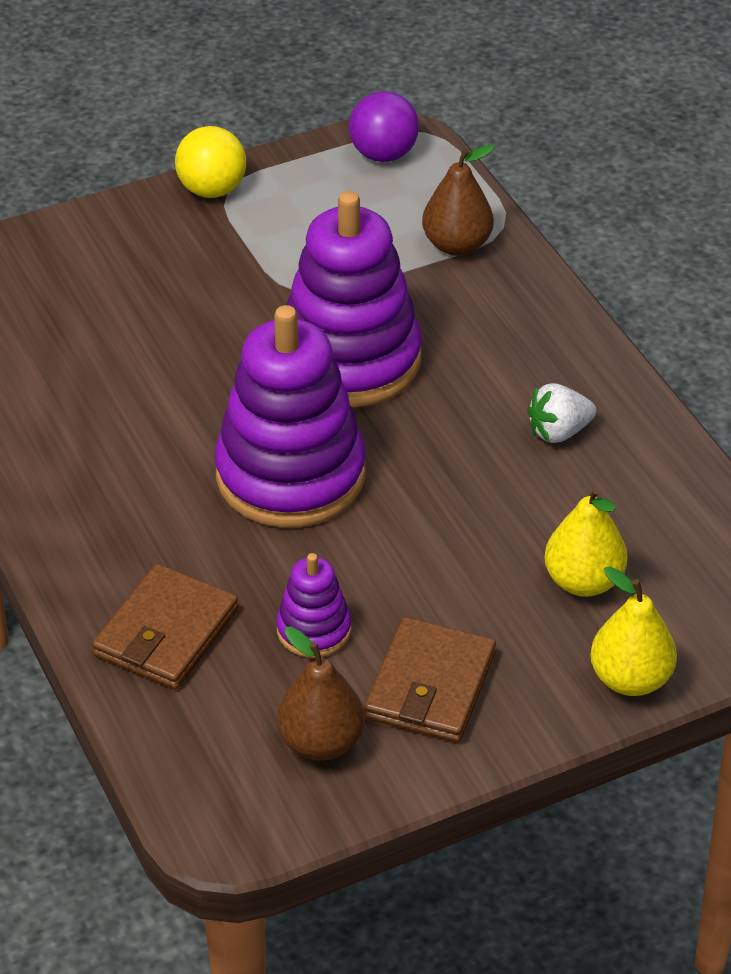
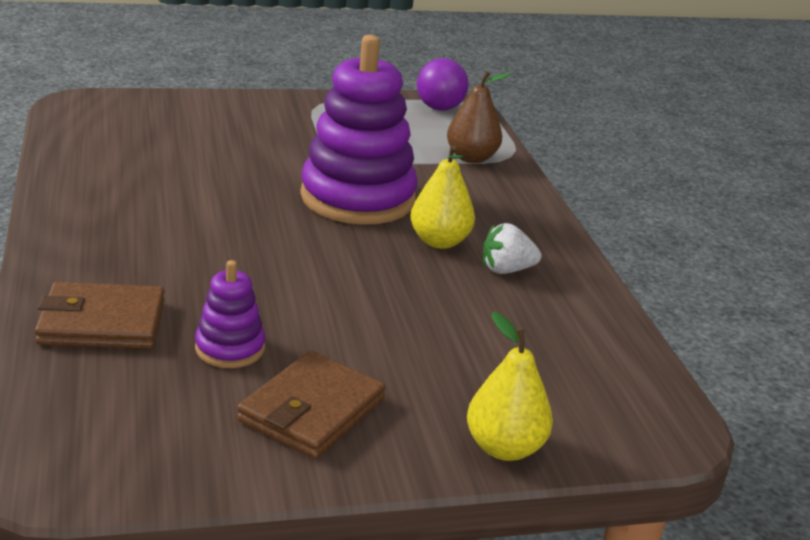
camera: 10 degrees right, 15 degrees down
(166, 632) = (102, 322): brown wallet -> brown wallet turned 45 degrees clockwise
(212, 190) = (308, 101): yellow ball -> none
(290, 475) = (272, 250): purple stacking toy -> none
(321, 742) = (186, 429): brown pear -> none
(583, 581) = (488, 367): yellow pear -> yellow pear (439, 241)

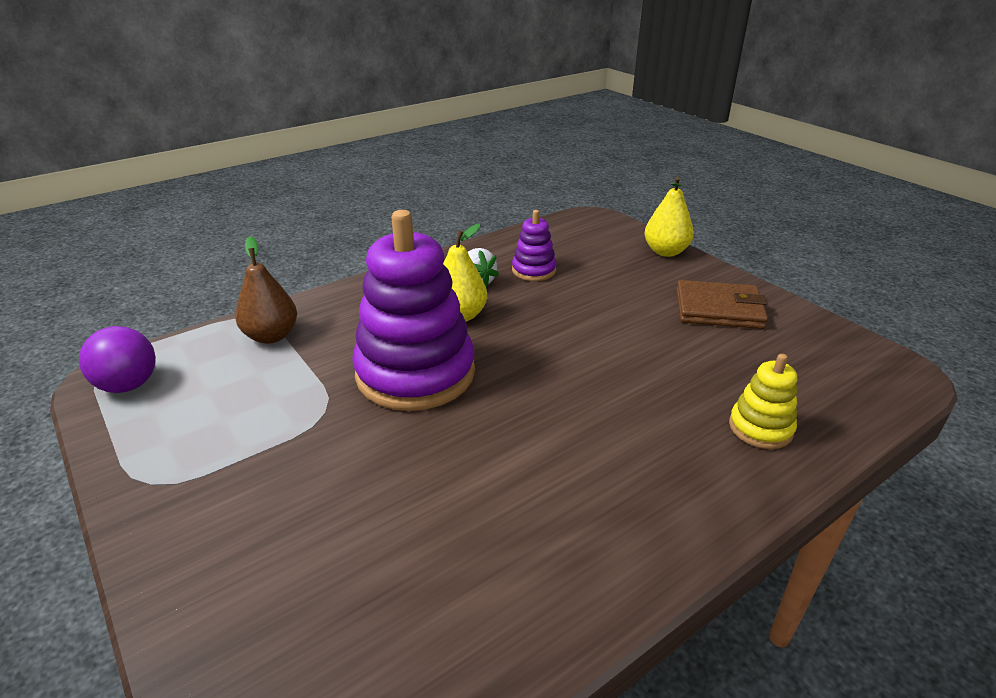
camera: 110 degrees left, 5 degrees up
(102, 322) = (760, 428): brown wallet -> yellow stacking toy
(230, 348) = (706, 357): purple stacking toy -> purple stacking toy (533, 270)

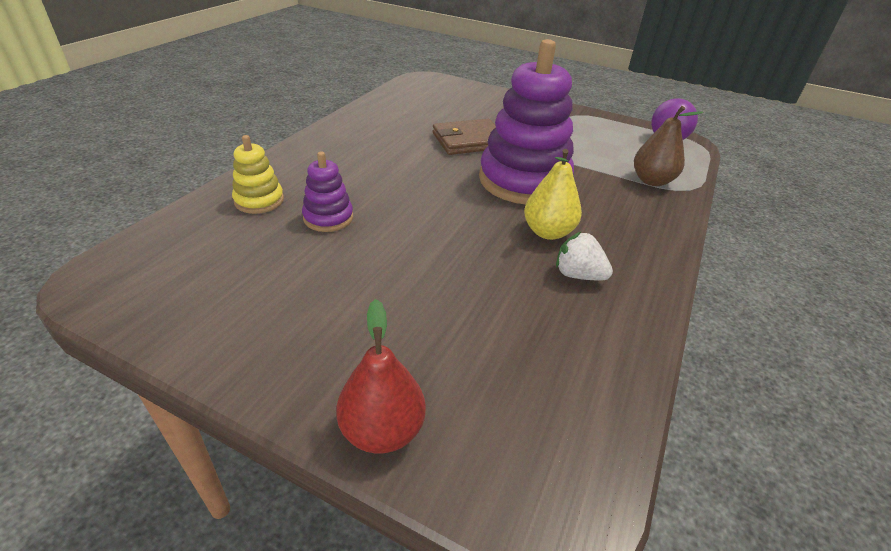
camera: 150 degrees right, 5 degrees up
(533, 270) = (538, 315): purple stacking toy -> purple stacking toy (328, 218)
(665, 252) = (382, 430): yellow pear -> red pear
(718, 309) = (289, 316): brown wallet -> brown wallet (469, 141)

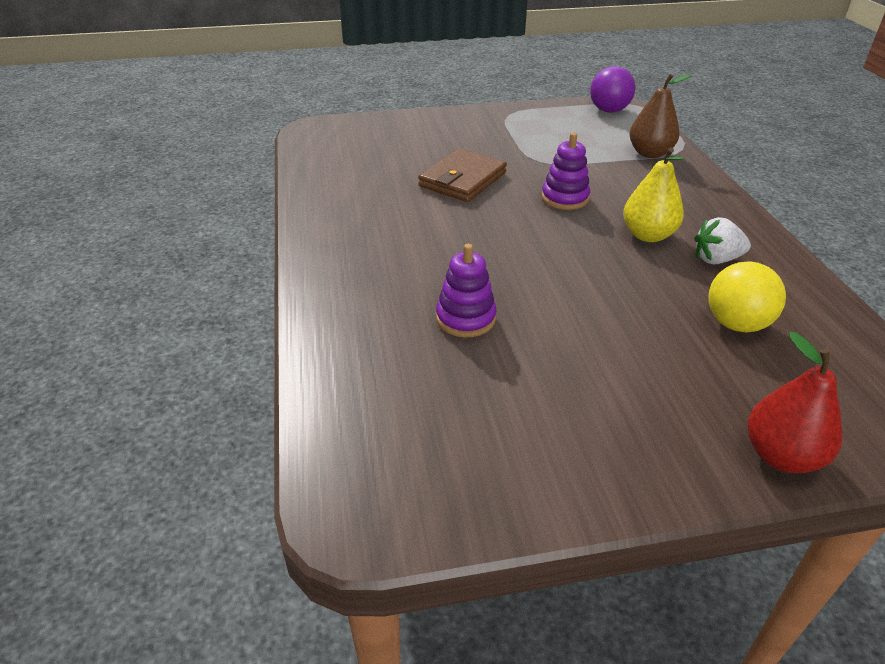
camera: 35 degrees left, 0 degrees up
(259, 201) = (372, 338): yellow stacking toy -> none
(513, 325) = (736, 324): none -> yellow ball
(524, 181) = (565, 198): purple stacking toy -> purple stacking toy, size x0.47

